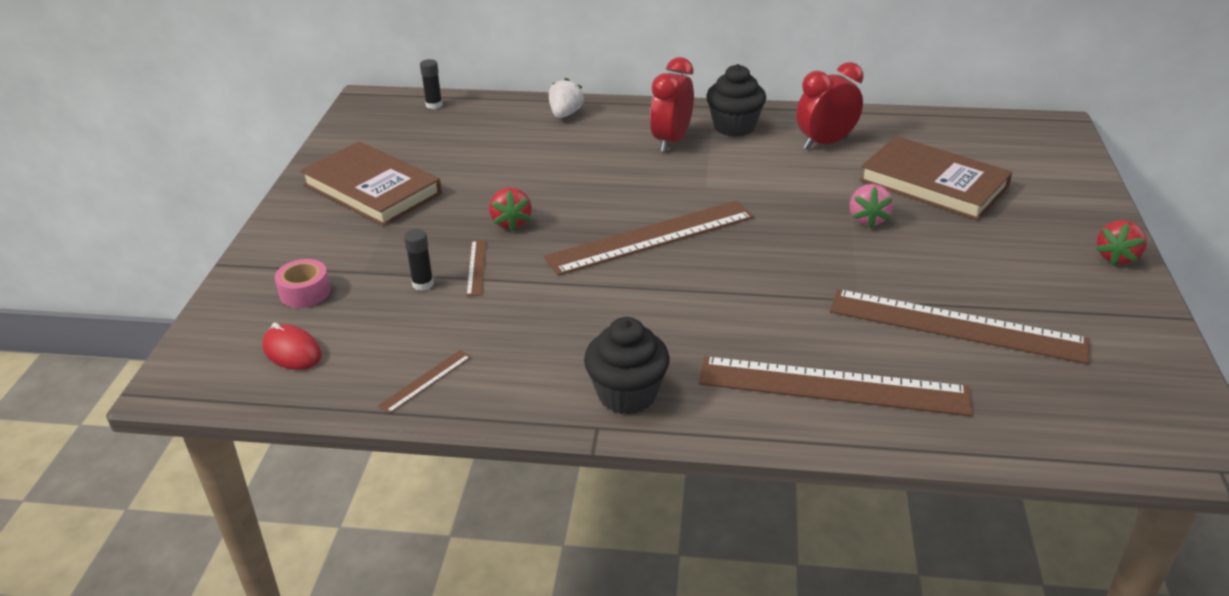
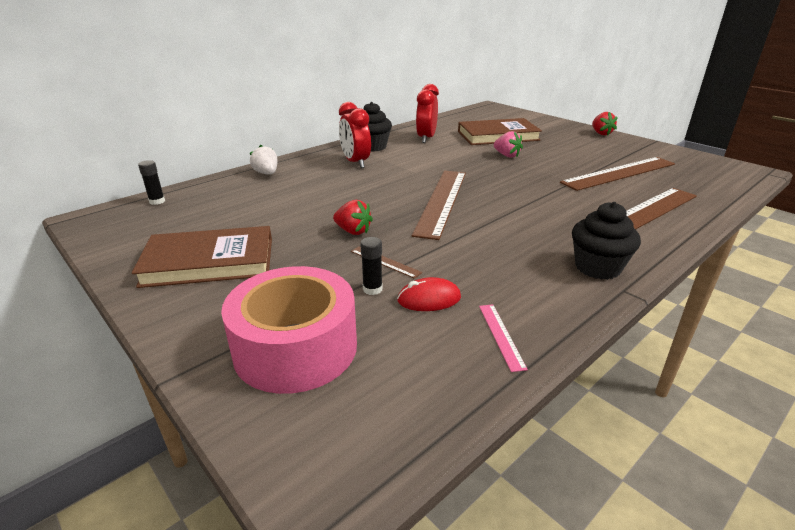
camera: 50 degrees left, 5 degrees down
(292, 351) = (374, 390): red mouse -> red mouse (429, 299)
(305, 292) = (295, 348): pink tape -> pink tape, size x2.28
(425, 381) = (501, 335): brown ruler -> pink ruler

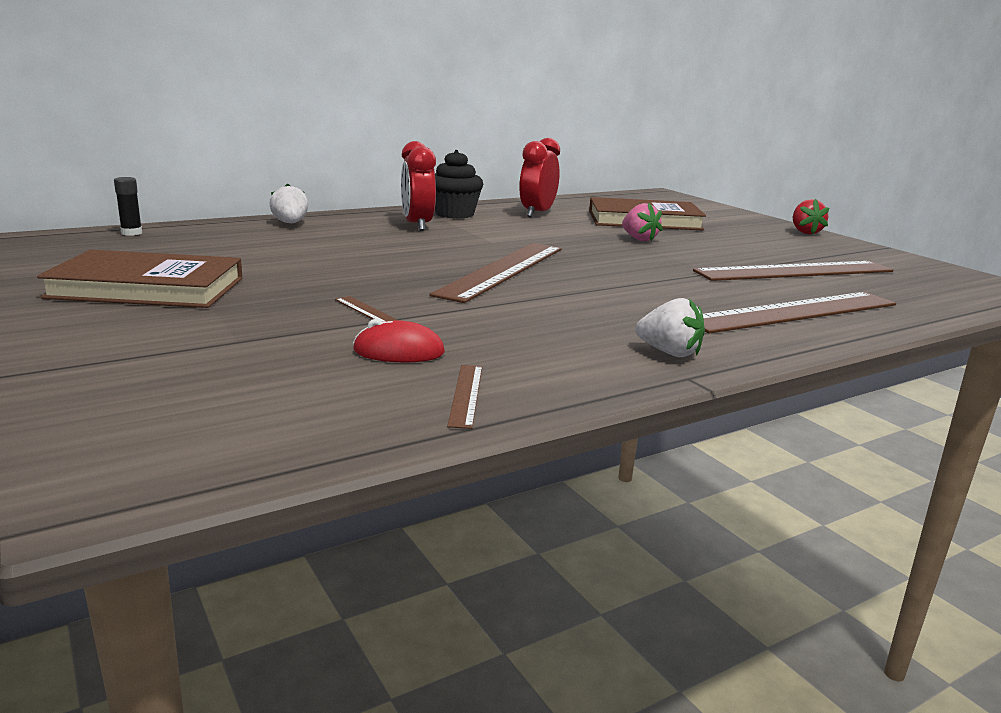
camera: 10 degrees right, 10 degrees down
(295, 348) = (185, 370): pink tape -> none
(353, 231) = (355, 283): red strawberry -> none
(372, 289) = (331, 334): black glue stick -> none
(501, 335) = (466, 395): pink ruler -> brown ruler
(597, 267) = (669, 353): black cupcake -> white strawberry

